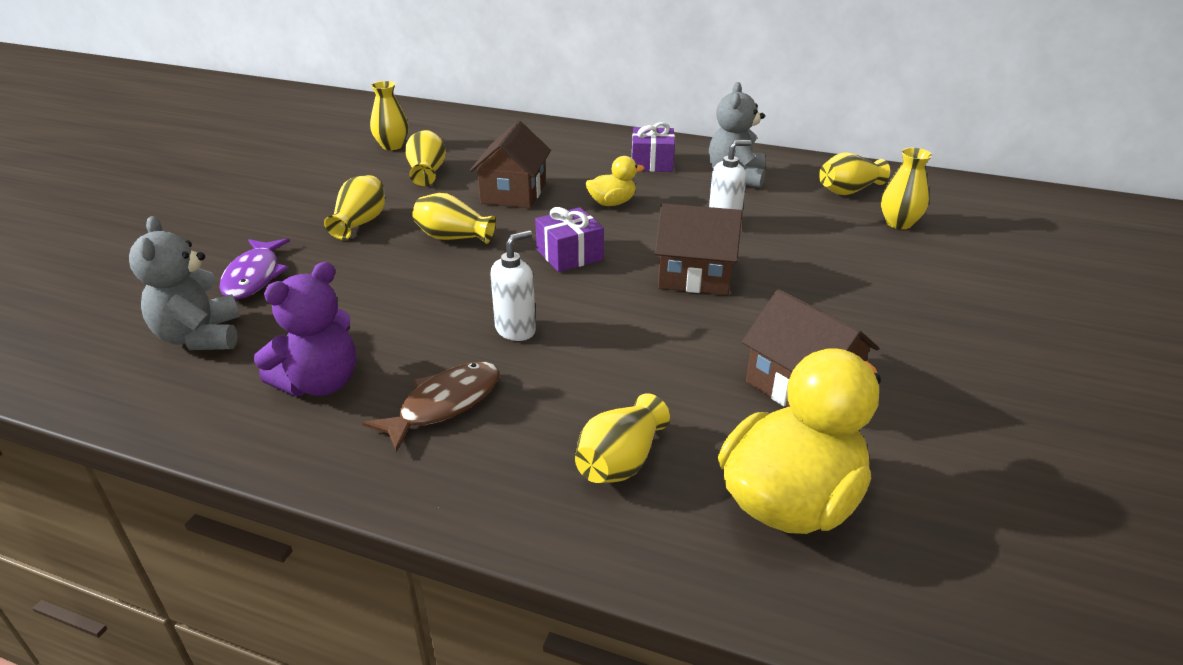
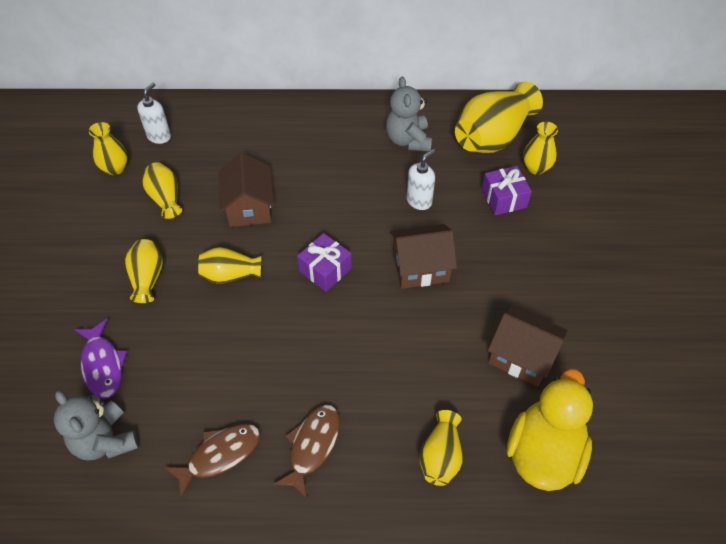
camera: 20 degrees left, 20 degrees up
(320, 383) = (220, 455): purple teddy bear -> brown fish
(516, 330) = (324, 361): white soap dispenser -> white soap dispenser (159, 136)
(612, 203) = (330, 198): yellow duck -> none
(652, 163) = (339, 138): purple gift -> purple gift (504, 198)
(848, 191) = (492, 137): yellow vase -> yellow vase, size x1.83

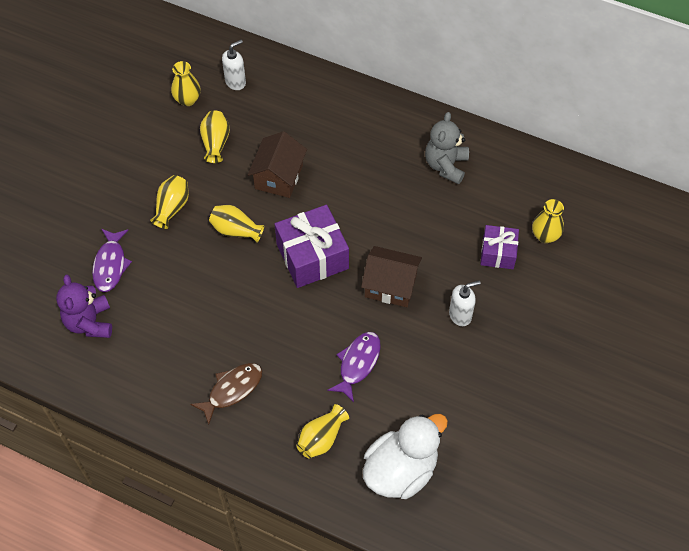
camera: 25 degrees right, 5 degrees up
(105, 440) = (90, 322): grey teddy bear -> purple teddy bear
(220, 455) = (164, 368): brown fish -> none
(325, 270) = (312, 256): purple gift -> purple gift, size x1.68
(419, 201) = (423, 226): white soap dispenser -> white soap dispenser (460, 315)
(433, 358) = (358, 363): none -> purple fish
(492, 137) = (524, 191): yellow vase -> none
(521, 356) = (429, 392): brown house -> none
(543, 452) = (401, 470): yellow duck -> white duck

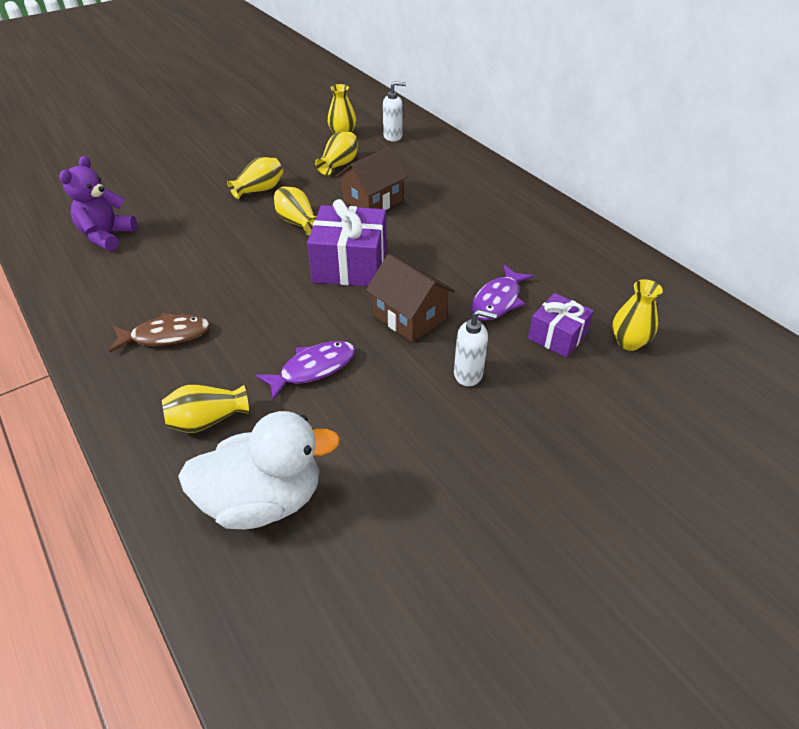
camera: 30 degrees right, 15 degrees down
(110, 265) = (169, 207): purple fish -> purple fish (498, 300)
(446, 165) = (549, 247): grey teddy bear -> none

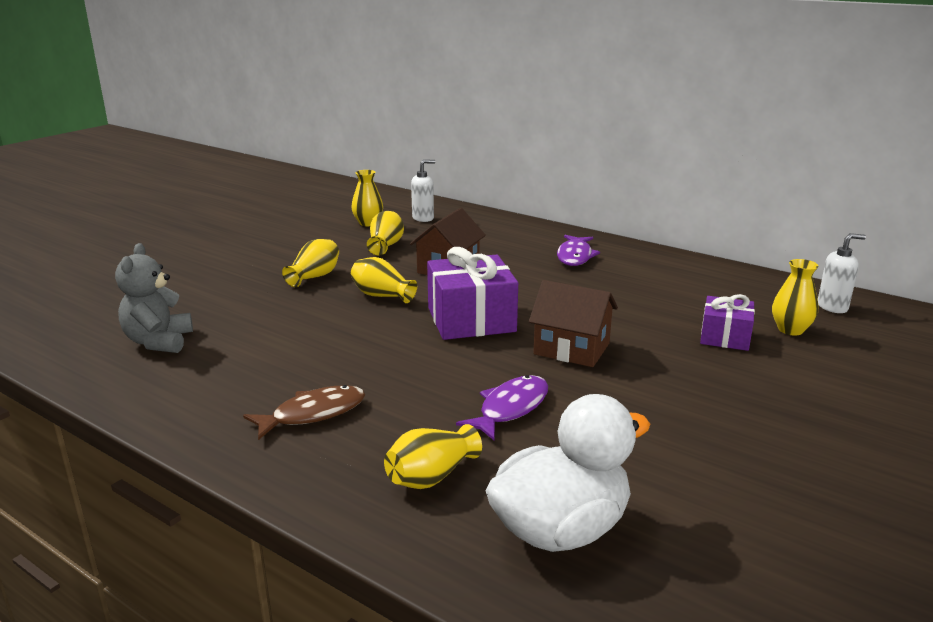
camera: 20 degrees left, 20 degrees down
(107, 236) = (159, 342): purple teddy bear -> grey teddy bear
(468, 374) = (671, 380): white soap dispenser -> white soap dispenser (832, 307)
(498, 300) = (645, 321): purple fish -> purple fish (575, 256)

